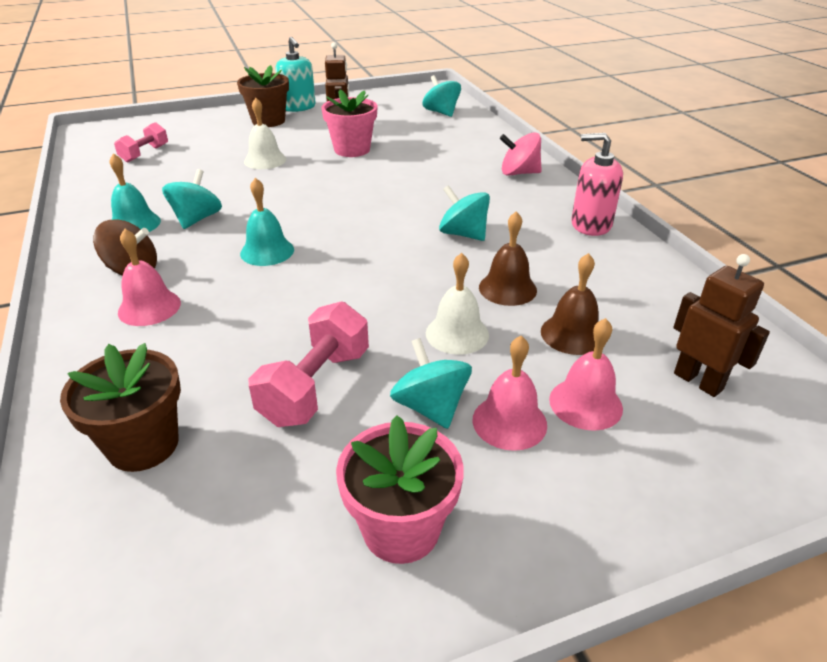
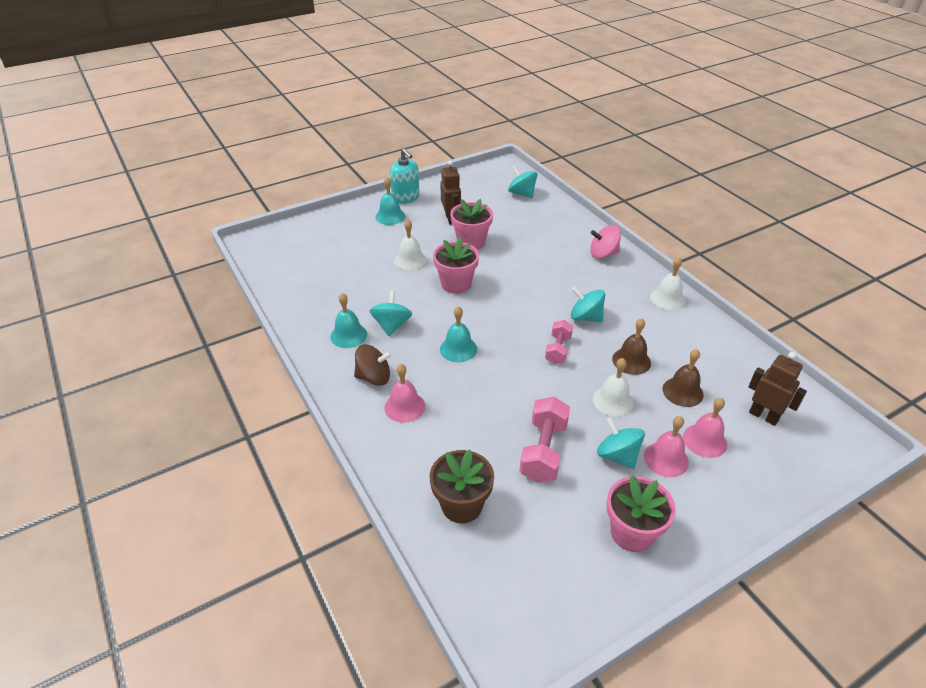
camera: 10 degrees left, 5 degrees up
(145, 154) = (312, 263): pink dumbbell -> pink dumbbell (558, 350)
(268, 121) = (390, 216): brown flower pot -> turquoise bell
(307, 186) = (456, 284): none -> pink flower pot
(591, 225) = (667, 298): pink soap dispenser -> white bell

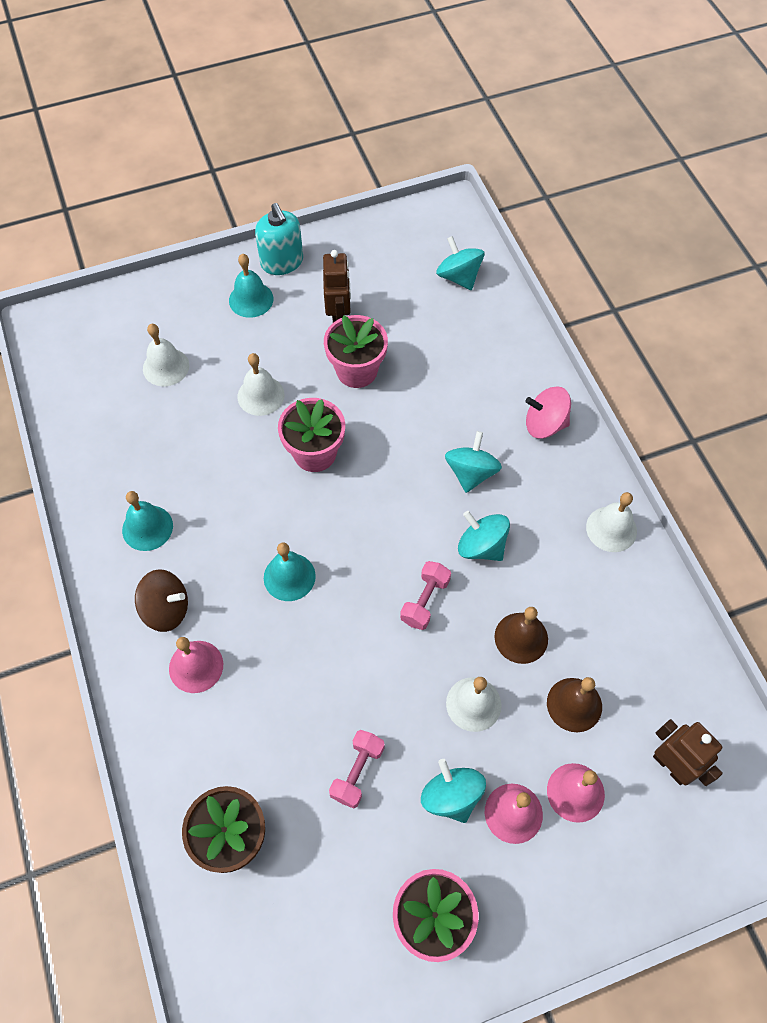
camera: 10 degrees right, 20 degrees up
(341, 253) = (166, 367): none -> white bell
(392, 325) = (209, 518): turquoise spinning top -> turquoise spinning top (471, 473)
(543, 451) = (357, 772): pink dumbbell -> pink dumbbell, size x0.64

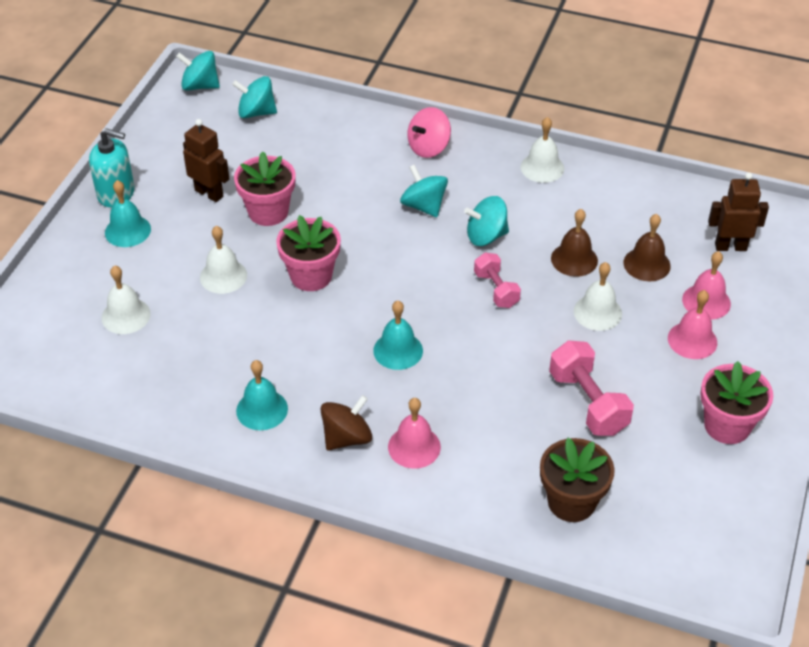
camera: 50 degrees left, 15 degrees down
(357, 772) = (588, 402): pink dumbbell -> pink dumbbell, size x1.56
(451, 796) = (652, 364): turquoise spinning top -> turquoise spinning top (200, 86)

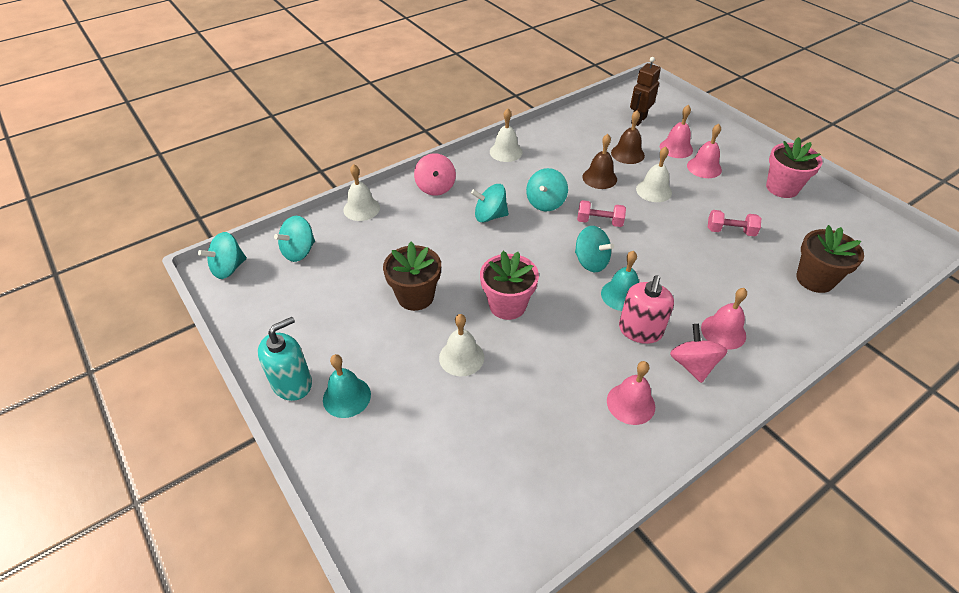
camera: 55 degrees left, 0 degrees up
(126, 316) = (450, 448): white bell -> white bell (361, 208)
(209, 193) = (358, 321): brown robot -> none
(262, 409) = (630, 403): turquoise bell -> pink bell
(268, 212) = (415, 296): pink flower pot -> brown flower pot
(347, 437) = (692, 365): brown spinning top -> pink spinning top
(360, 382) = (640, 330): none -> pink soap dispenser
(426, 308) = (591, 262): none -> turquoise spinning top
(588, 402) = (730, 231): pink dumbbell -> pink dumbbell, size x0.64

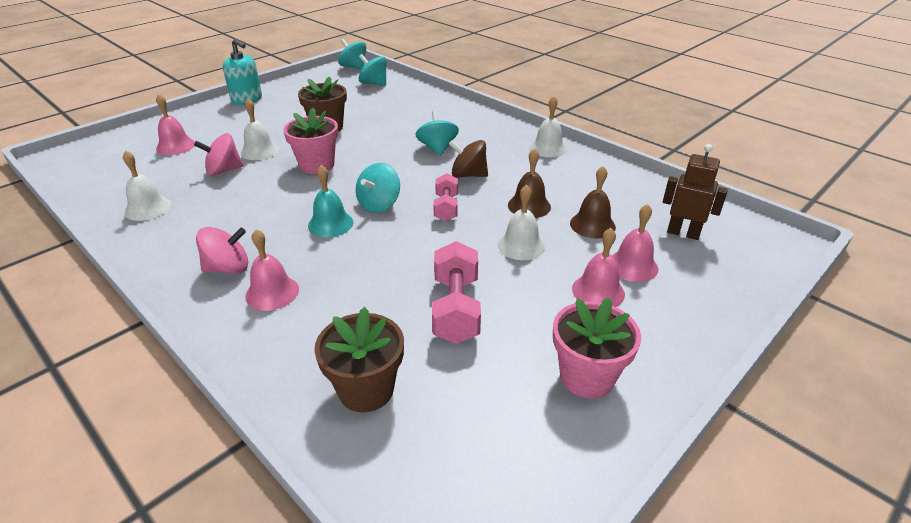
camera: 80 degrees right, 10 degrees down
(346, 397) = (231, 116): turquoise bell -> none
(361, 208) = (430, 96): white bell -> white bell (148, 208)
(435, 187) = (471, 121): pink spinning top -> pink spinning top (223, 170)
(545, 203) = (468, 175): turquoise spinning top -> brown spinning top
(630, 403) = (190, 230): pink bell -> pink bell (175, 146)
(640, 330) = (280, 235): pink soap dispenser -> none
(730, 231) = (456, 309): pink dumbbell -> pink dumbbell, size x1.56

